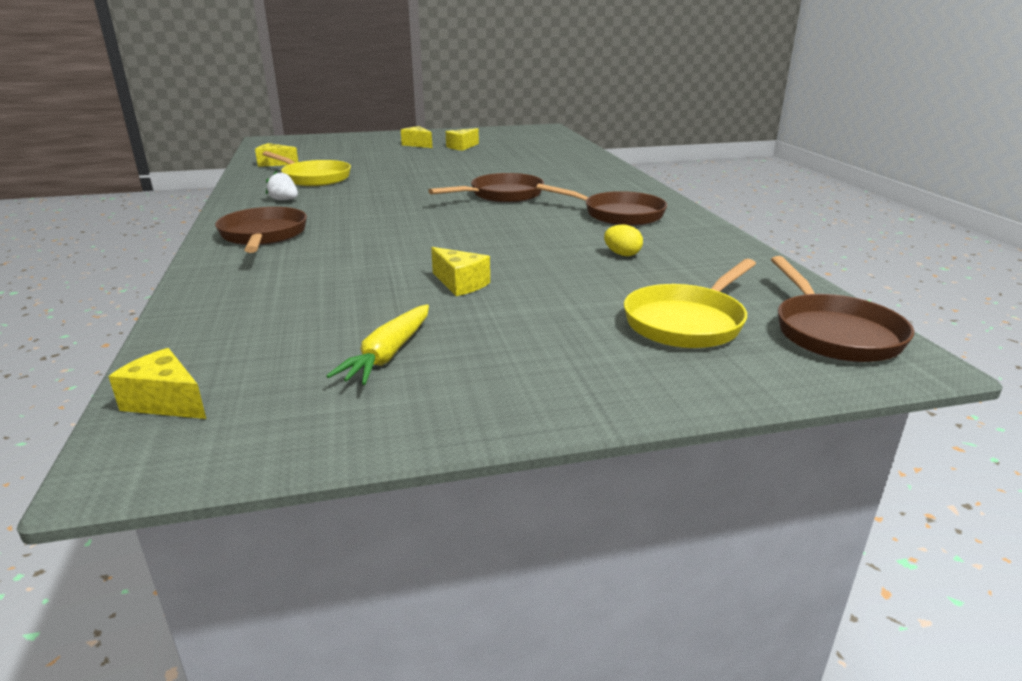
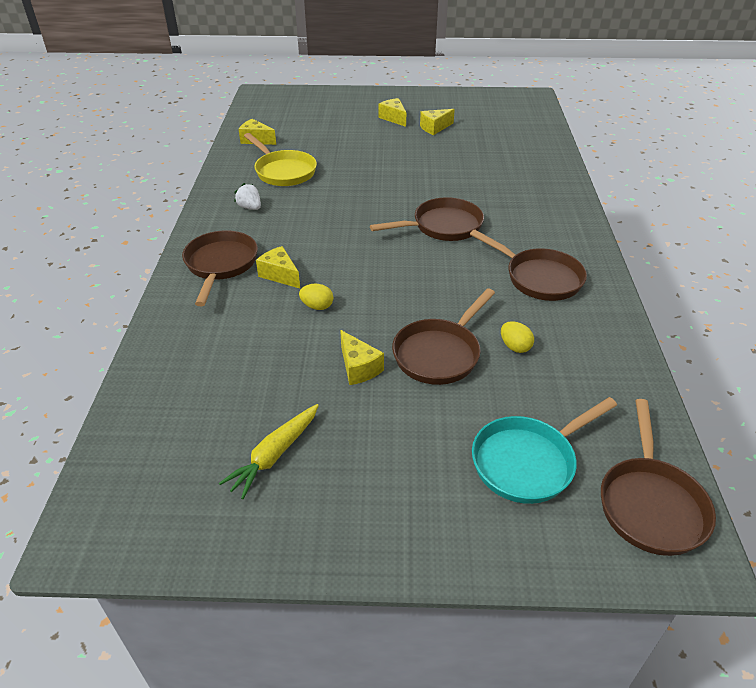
camera: 15 degrees right, 15 degrees up
(166, 402) = (111, 479): yellow cheese -> yellow cheese (280, 275)
(391, 251) = (317, 306): none -> yellow egg
(545, 266) = (439, 353): none -> brown pan
(687, 322) = (528, 462): yellow pan -> turquoise pan

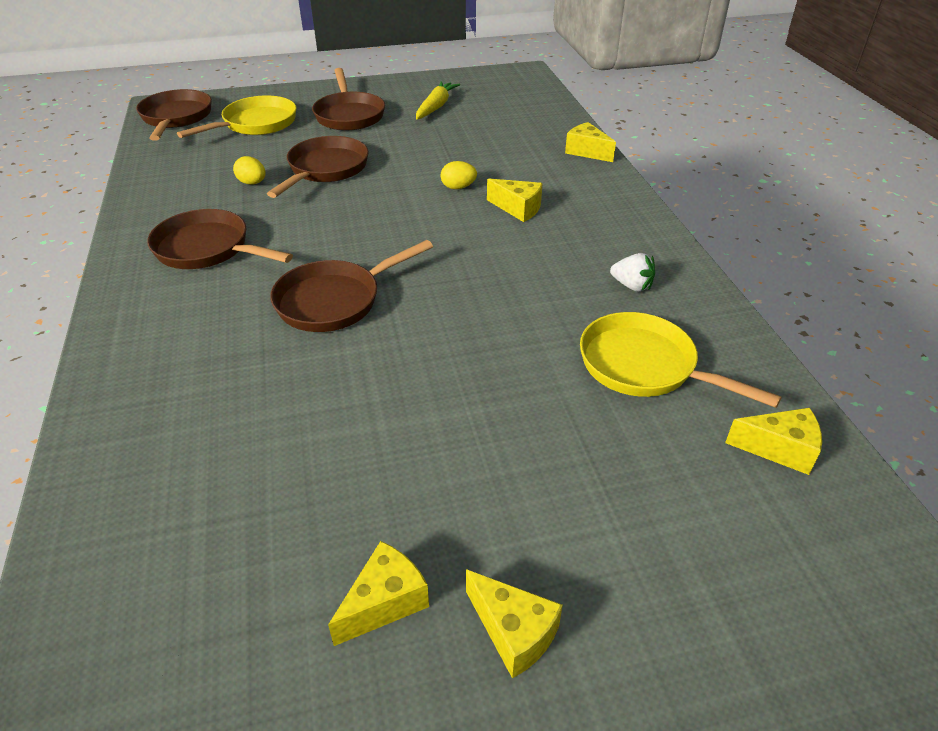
camera: 165 degrees right, 0 degrees up
(220, 265) = (593, 209): brown pan -> brown pan (349, 115)
(358, 368) = (396, 152): yellow cheese -> yellow cheese (586, 152)
(528, 462) = (256, 124): turquoise pan -> yellow pan

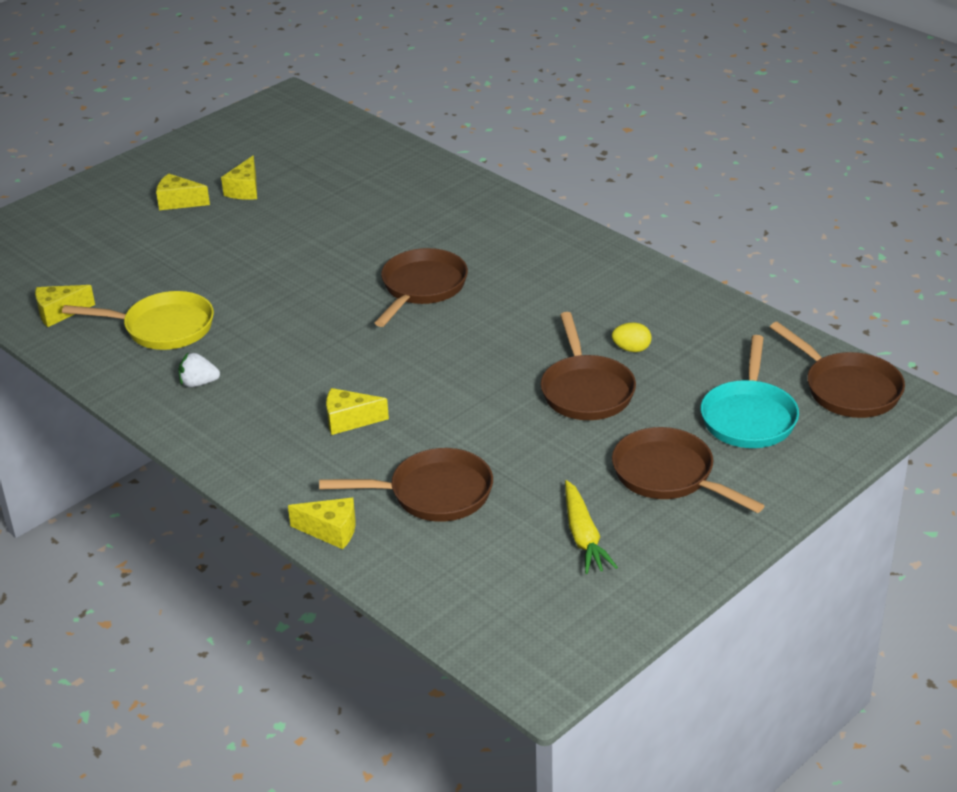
camera: 150 degrees right, 5 degrees down
(207, 249) = (570, 284): brown pan -> brown pan (434, 493)
(256, 124) = (749, 417): yellow pan -> turquoise pan
(458, 187) = (430, 422): yellow egg -> none

